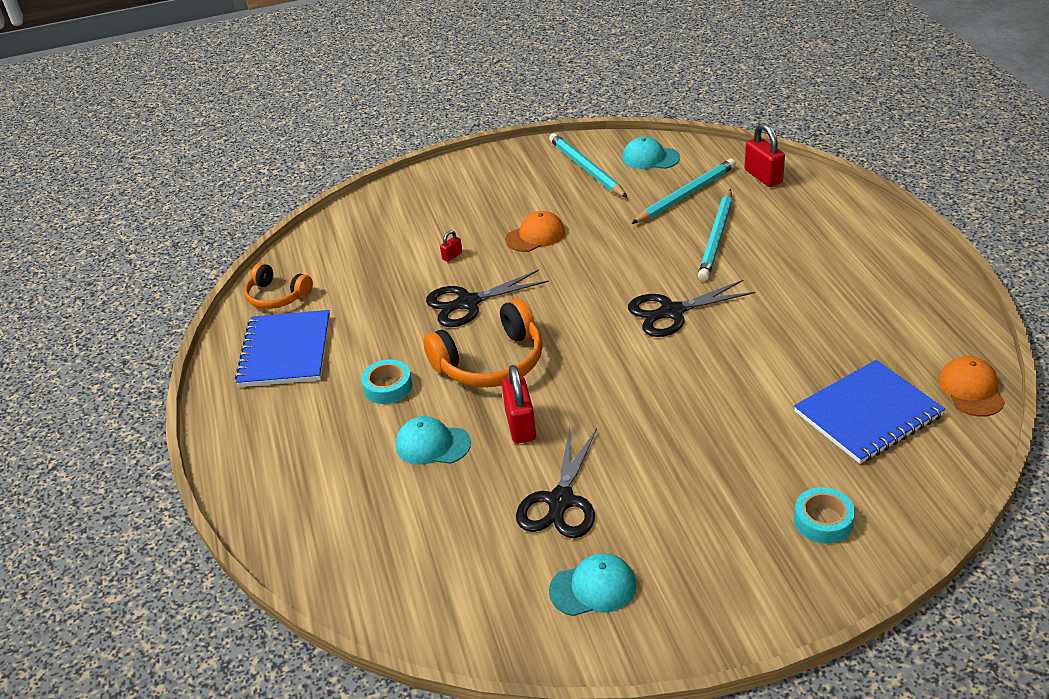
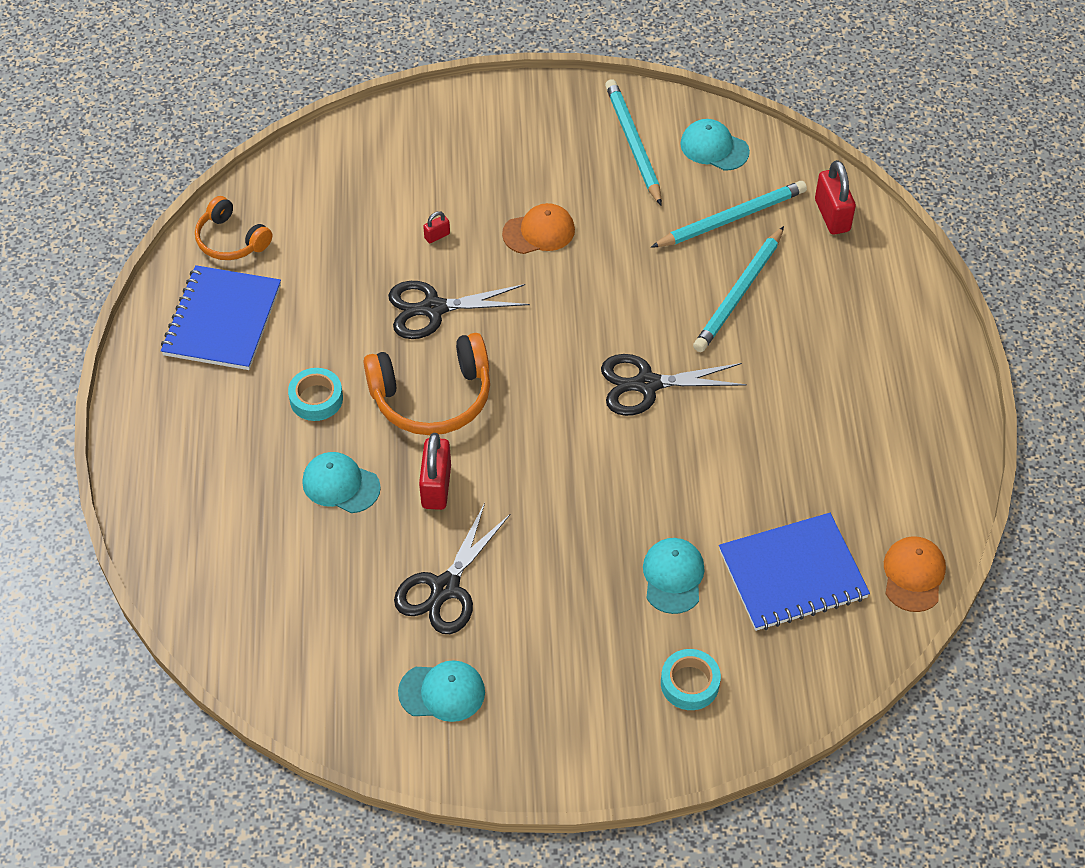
camera: 10 degrees right, 15 degrees up
(764, 441) = (673, 577): none -> turquoise cap

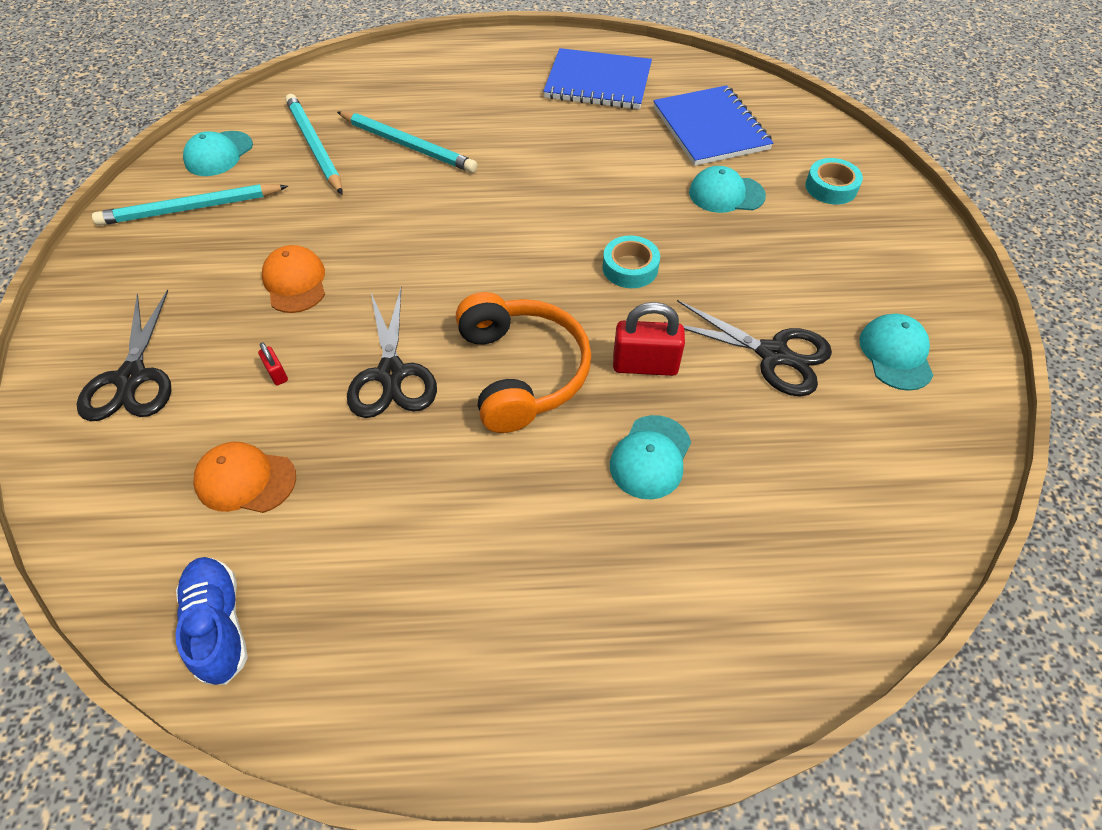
camera: 90 degrees left, 0 degrees up
(222, 320) = (375, 623): blue notebook -> blue notebook (598, 82)
(231, 240) = (219, 625): orange headphones -> blue shoe
(316, 399) = (521, 491): turquoise tape -> turquoise tape (630, 268)
(647, 384) = (511, 205): black scissors -> black scissors (132, 378)
(832, 215) = (328, 90): red padlock -> none
(913, 575) = (699, 72): orange cap -> orange cap (245, 480)

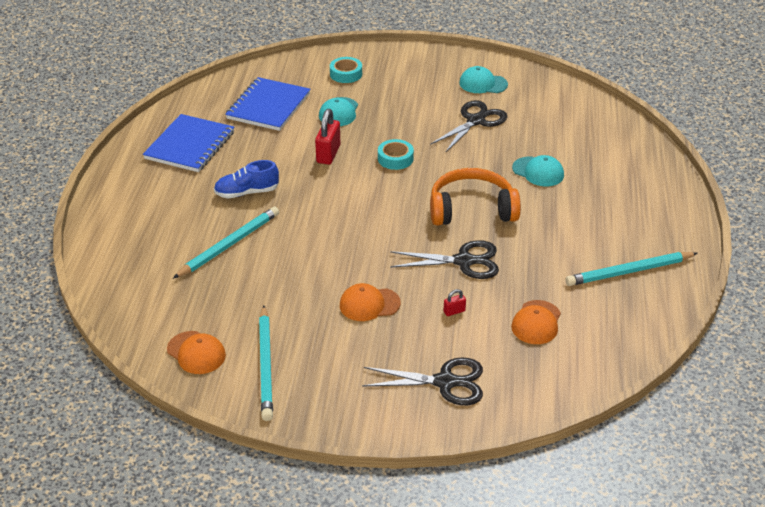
camera: 80 degrees left, 15 degrees down
(219, 154) = (196, 353): turquoise cap -> orange cap
(219, 625) = (628, 329): blue shoe -> blue shoe (247, 192)
(315, 146) = (209, 295): turquoise pencil -> turquoise pencil (629, 271)
(645, 365) = (475, 164): red padlock -> red padlock (328, 154)
(710, 128) = (268, 106): blue notebook -> blue notebook turned 60 degrees counterclockwise

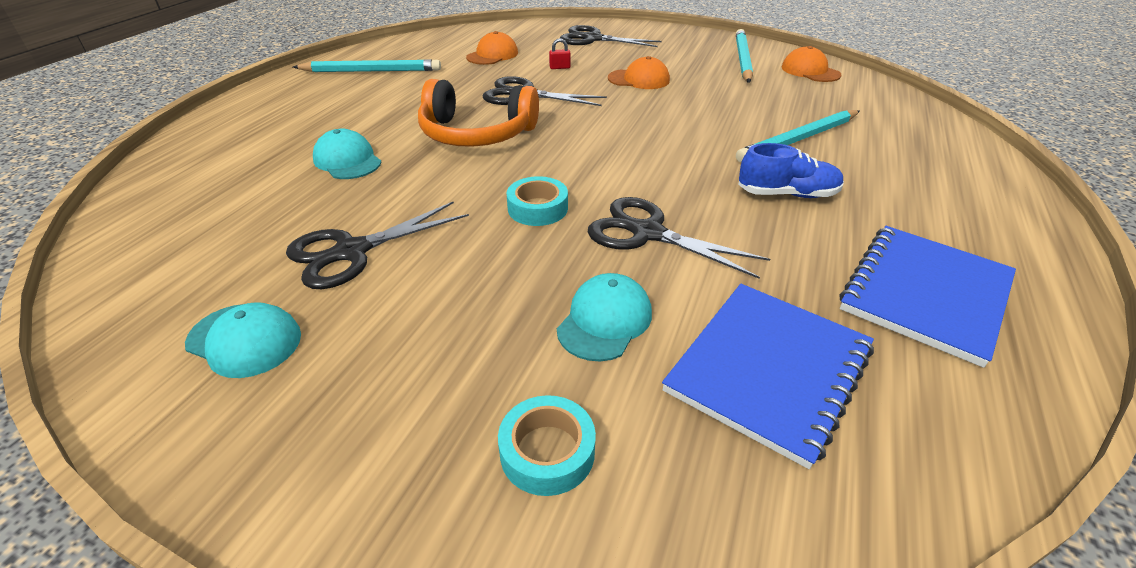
camera: 165 degrees left, 0 degrees up
(328, 154) = (648, 233): red padlock -> black scissors

